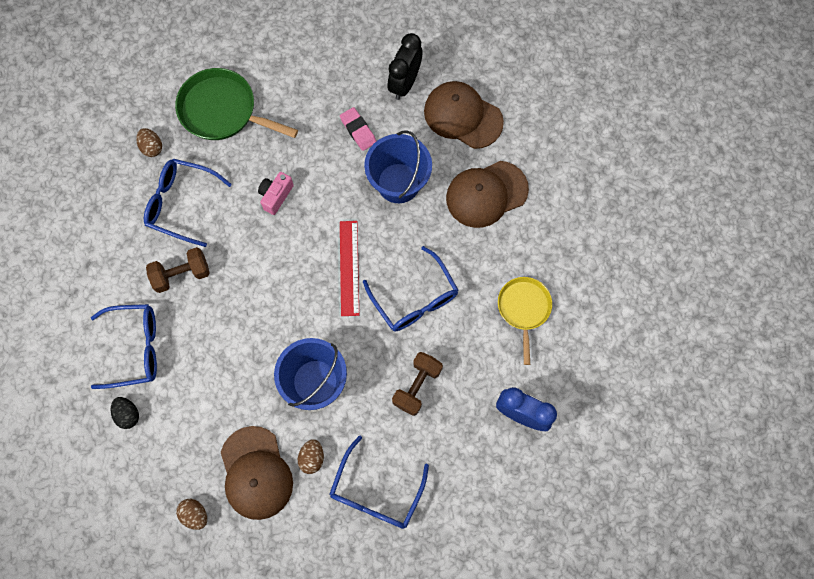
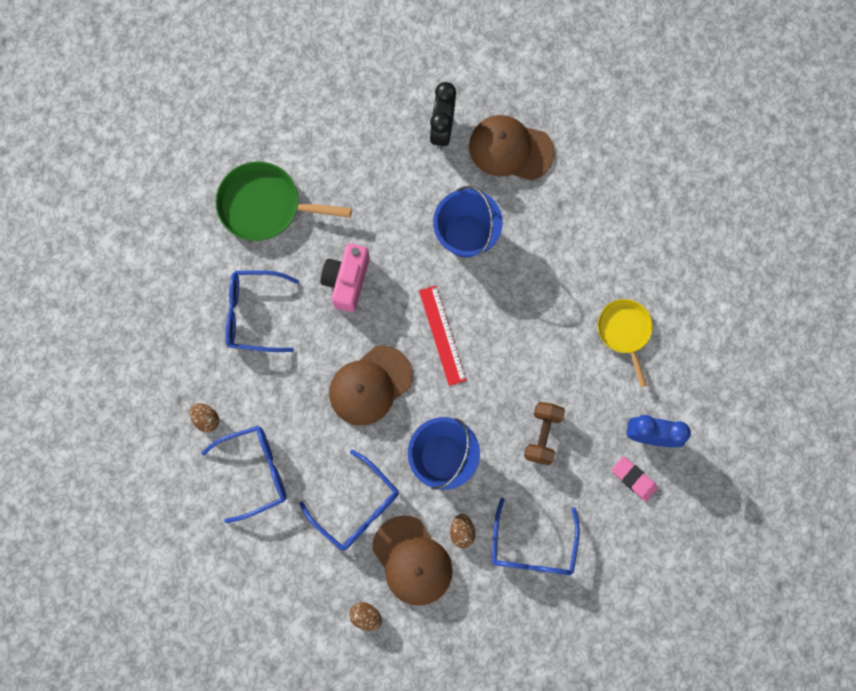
camera: 15 degrees left, 5 degrees up
(128, 414) = (269, 538): black egg -> none
(152, 147) = (205, 263): brown egg -> brown egg (206, 419)
(182, 274) = (277, 385): brown dumbbell -> none
(276, 196) = (347, 281): pink camera -> pink camera, size x1.53
(358, 130) = (409, 191): pink eraser -> pink eraser (633, 479)
(414, 298) = (515, 348): blue glasses -> blue glasses (356, 507)
(486, 194) = (556, 224): brown cap -> brown cap (370, 385)

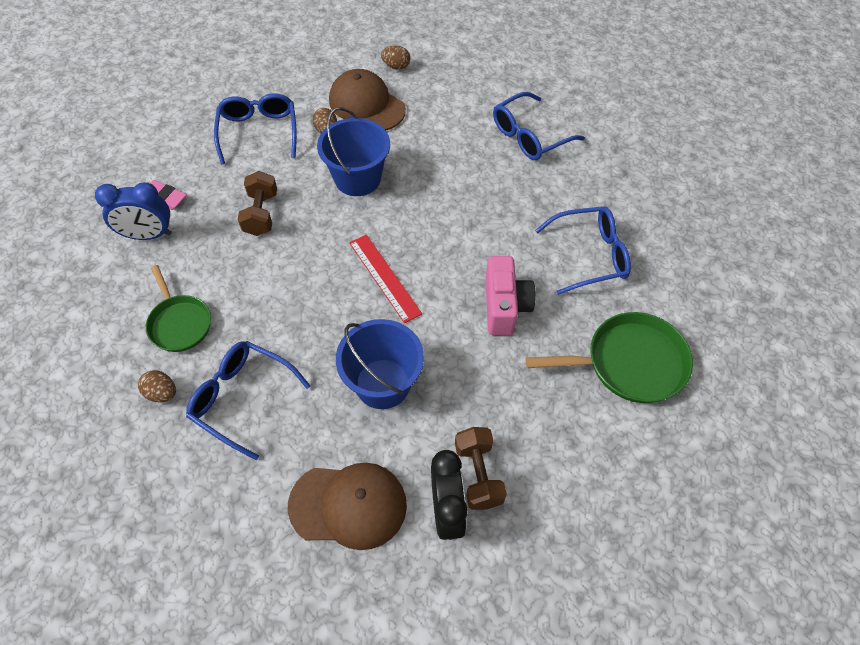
camera: 165 degrees right, 20 degrees down
(206, 419) = (592, 163): brown egg -> brown egg (162, 393)
(356, 507) = (428, 129): blue glasses -> blue glasses (242, 399)
(370, 385) = (446, 219): brown cap -> none
(412, 148) = (478, 474): none -> brown dumbbell
(624, 331) = (179, 323): yellow pan -> green pan

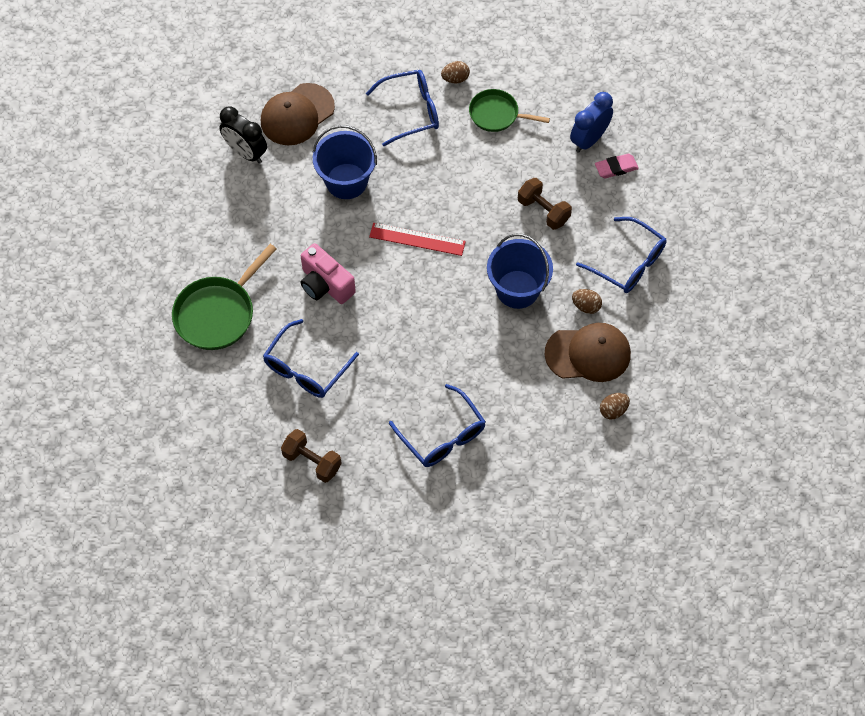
camera: 135 degrees right, 5 degrees up
(478, 474) = (246, 181): brown dumbbell -> brown dumbbell (312, 461)
(530, 136) = (442, 435): blue glasses -> blue glasses turned 135 degrees clockwise

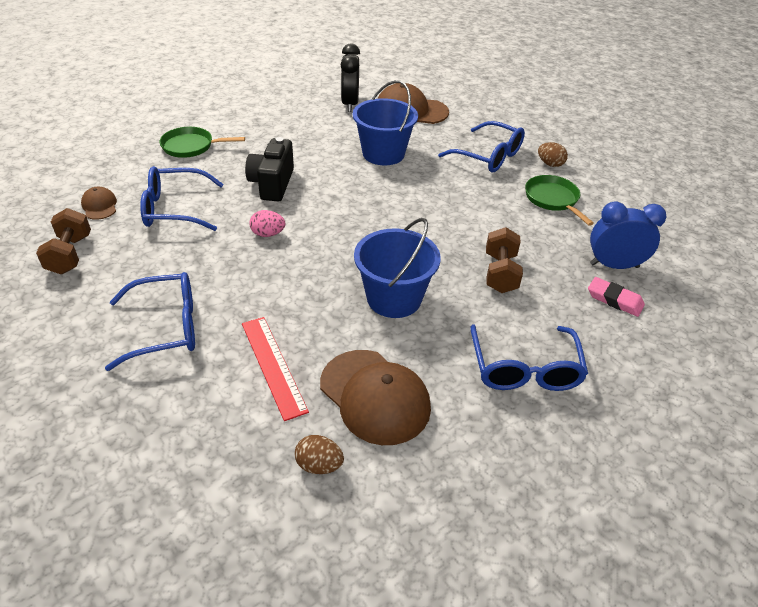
camera: 50 degrees right, 20 degrees down
(218, 313) = (191, 146): green pan -> green pan, size x0.65
(259, 418) = (99, 206): none -> brown cap
(325, 285) = (272, 184): pink camera -> black camera
(389, 323) = (268, 234): none -> pink egg
(417, 239) = (374, 211): red ruler -> red ruler (273, 366)
(442, 435) = (165, 328): blue glasses -> blue glasses turned 120 degrees counterclockwise
(586, 306) = (432, 362): brown egg -> none

